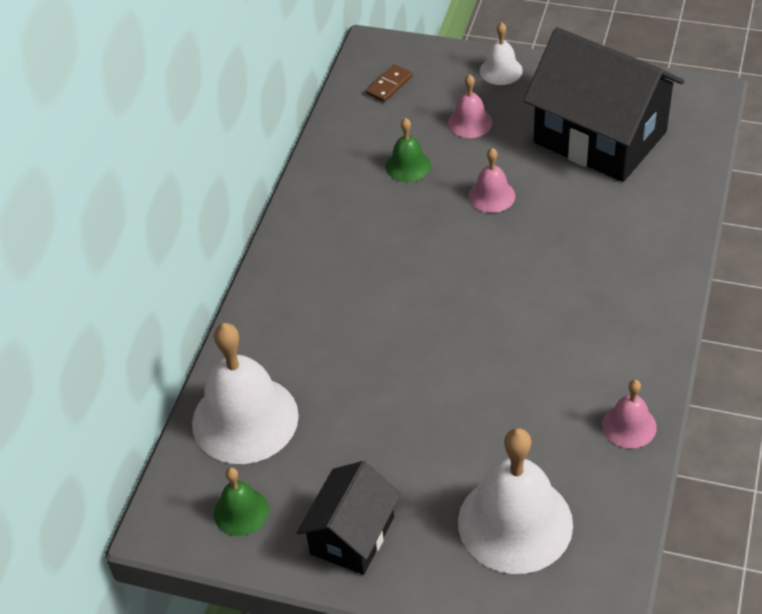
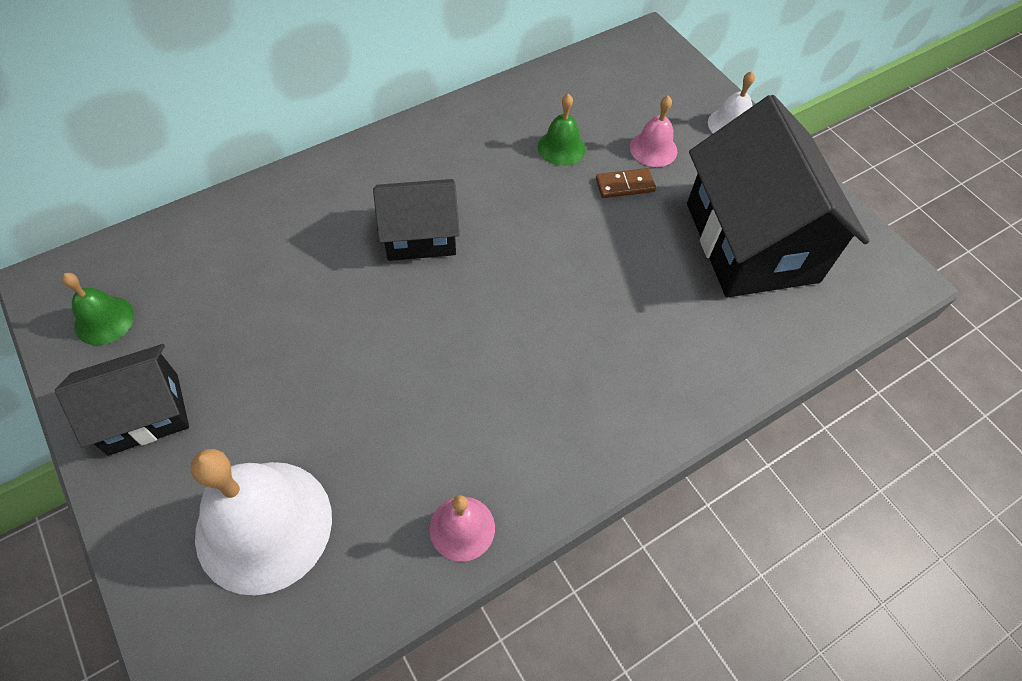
camera: 35 degrees right, 10 degrees up
(245, 419) = (200, 250): white bell -> none
(387, 292) = (420, 236): none -> black house
(389, 85) = (625, 75): brown domino -> brown domino (625, 185)
(491, 196) = (597, 222): pink bell -> none

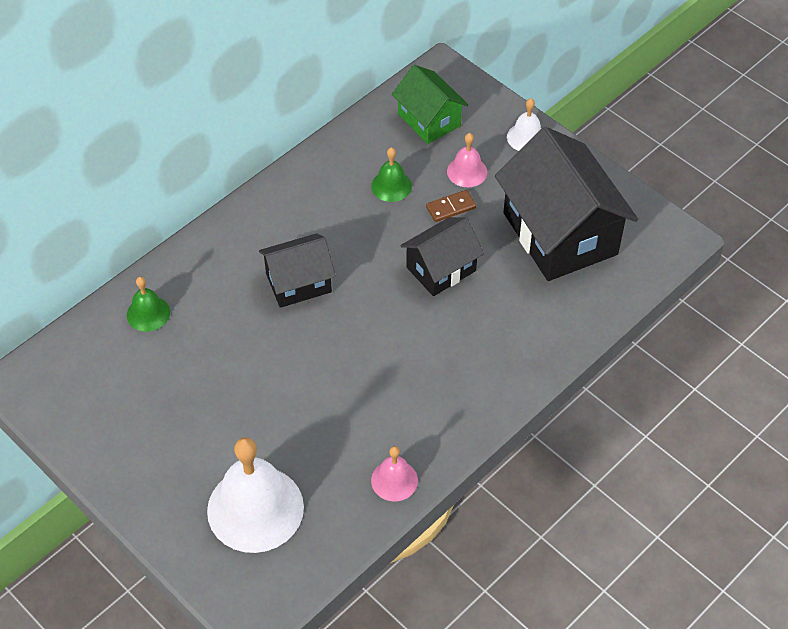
camera: 10 degrees left, 5 degrees down
(104, 320) = (77, 398): green bell -> green bell (148, 313)
(143, 414) = (137, 456): black house -> black house (441, 269)
(623, 86) = (429, 120): none -> green house

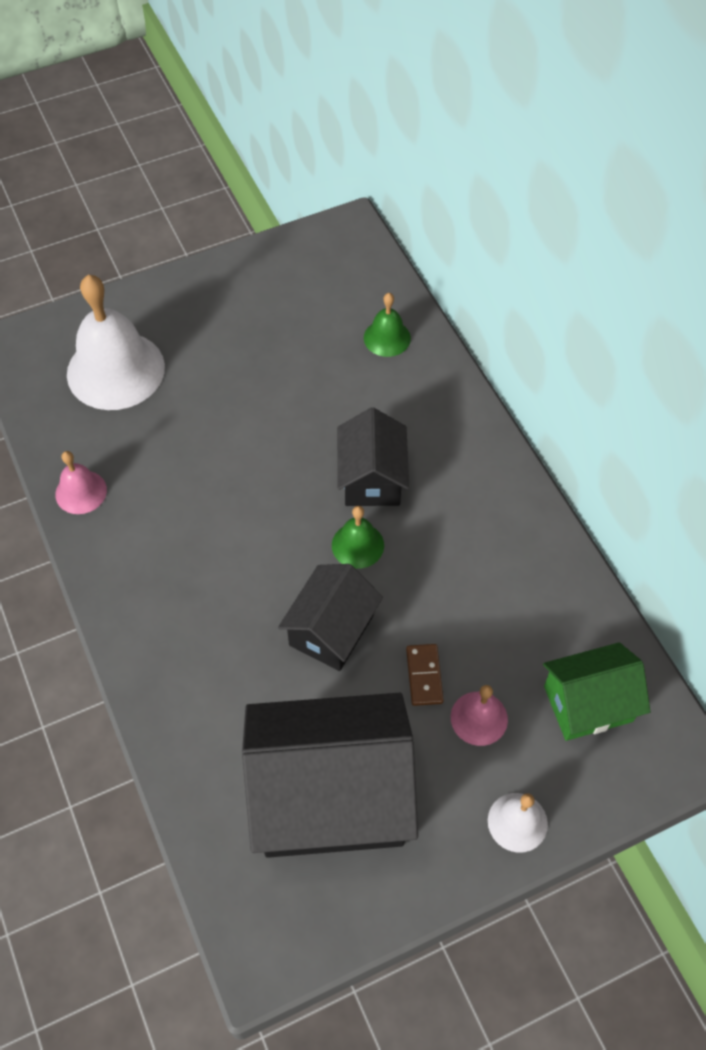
camera: 110 degrees right, 5 degrees up
(391, 186) = (484, 619): green bell -> green bell (357, 545)
(441, 269) = (331, 630): black house -> black house turned 45 degrees clockwise

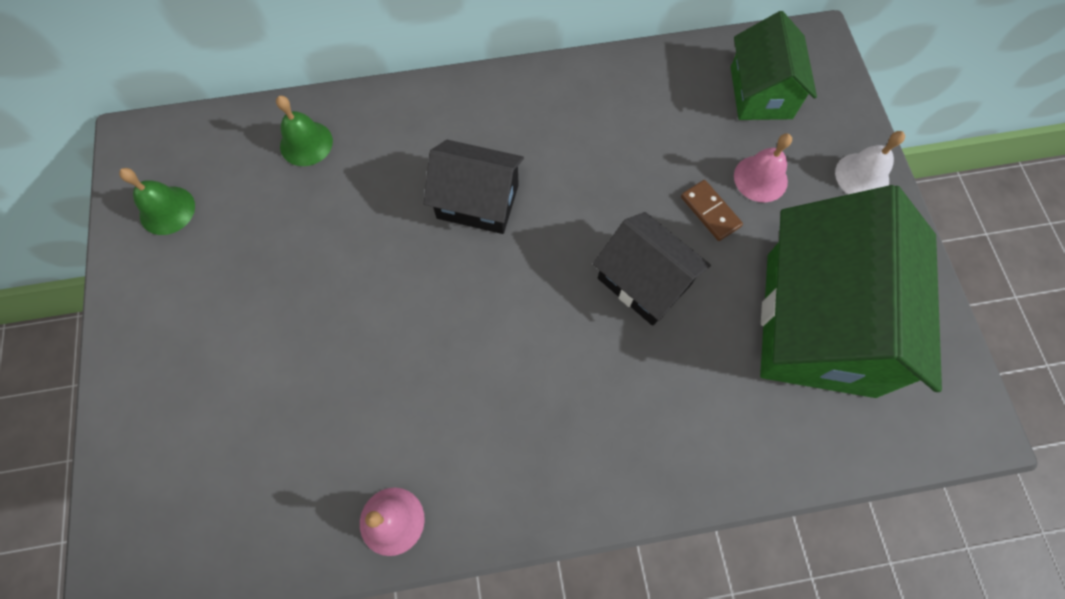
camera: 75 degrees left, 10 degrees up
(115, 370) = (223, 446): white bell -> none
(330, 795) = (819, 323): black house -> green house
(357, 545) = (553, 234): green bell -> green bell (167, 210)
(424, 676) = (710, 212): brown domino -> brown domino turned 45 degrees clockwise

